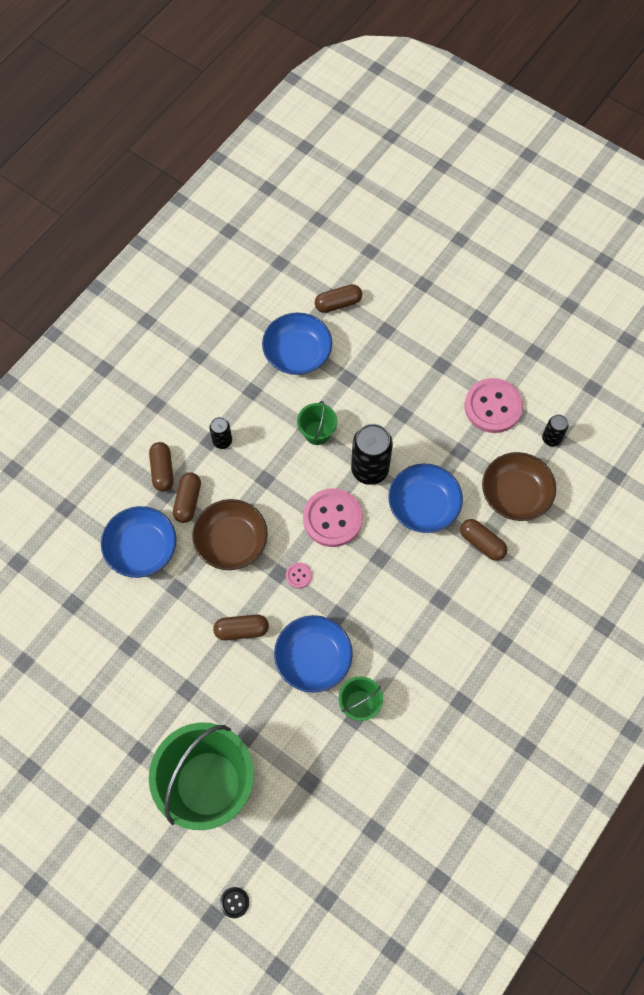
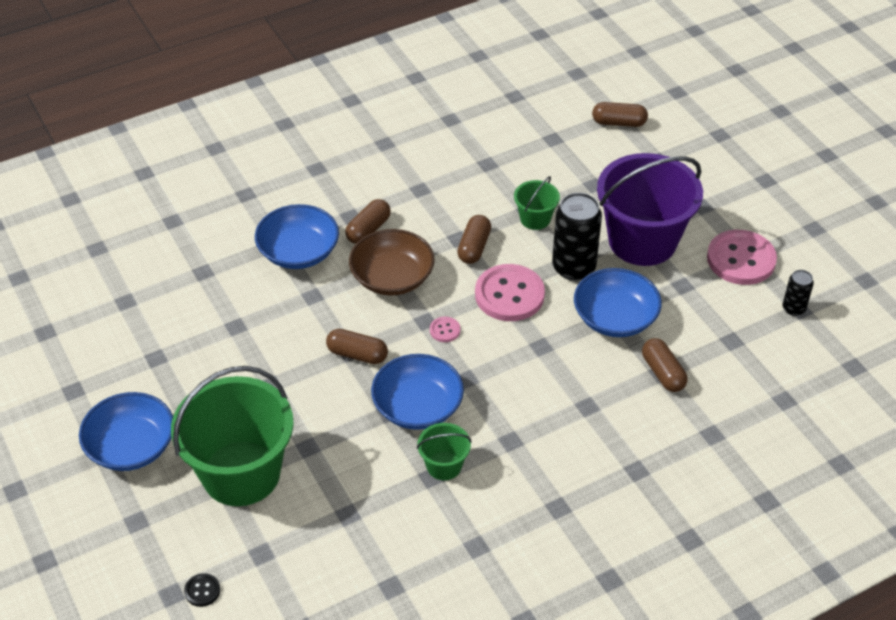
camera: 25 degrees right, 20 degrees down
(162, 470) = (358, 197): brown capsule -> brown capsule (474, 247)
(222, 441) = (433, 193): black can -> none
(297, 353) = (552, 149): blue bowl -> blue bowl (131, 446)
(410, 420) = (642, 241): none -> purple bucket
(515, 494) = (725, 343): brown bowl -> none

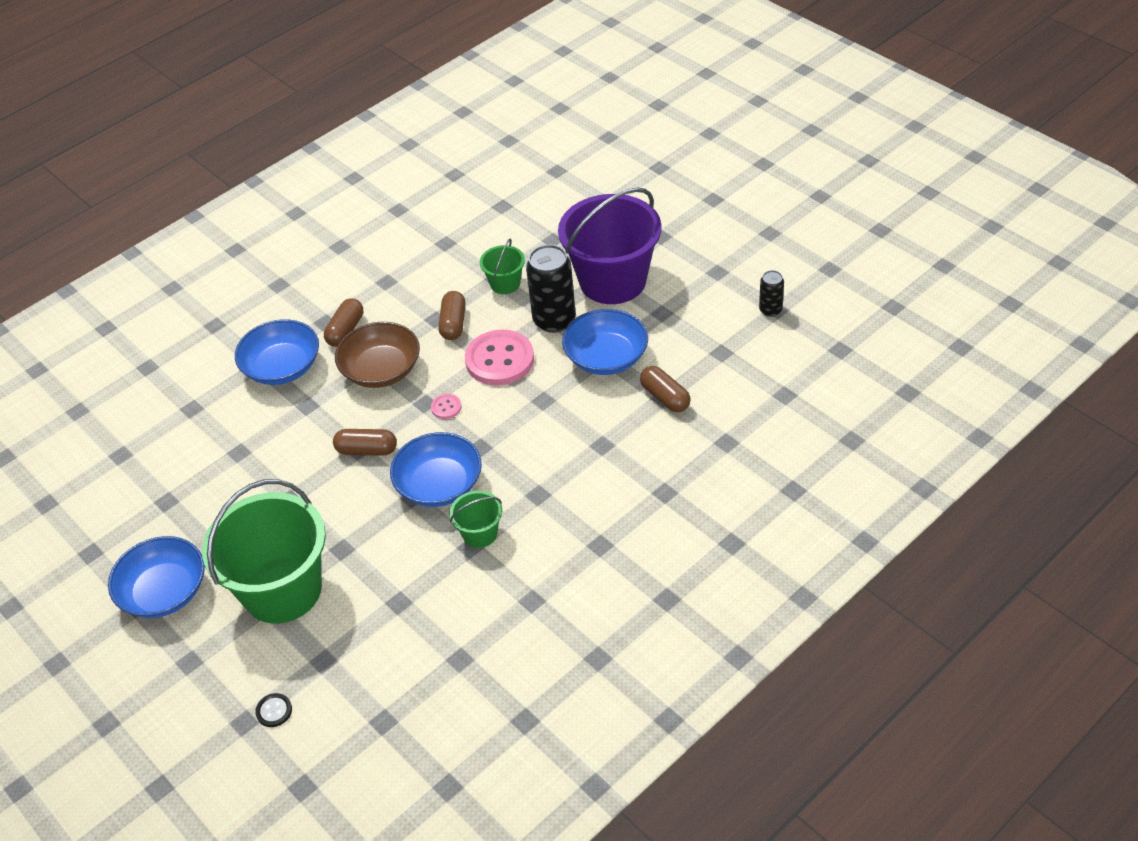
camera: 10 degrees left, 0 degrees up
(619, 123) = (561, 177): brown capsule -> none
(741, 259) = (709, 276): pink button -> none

